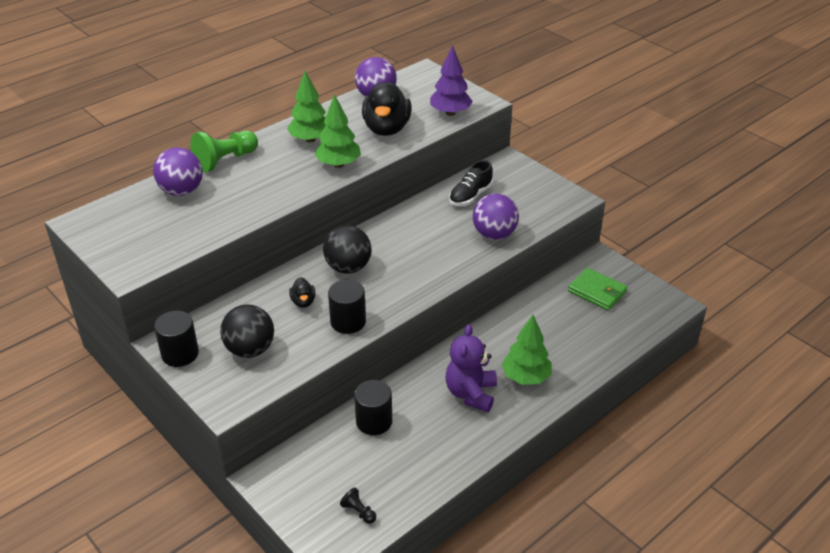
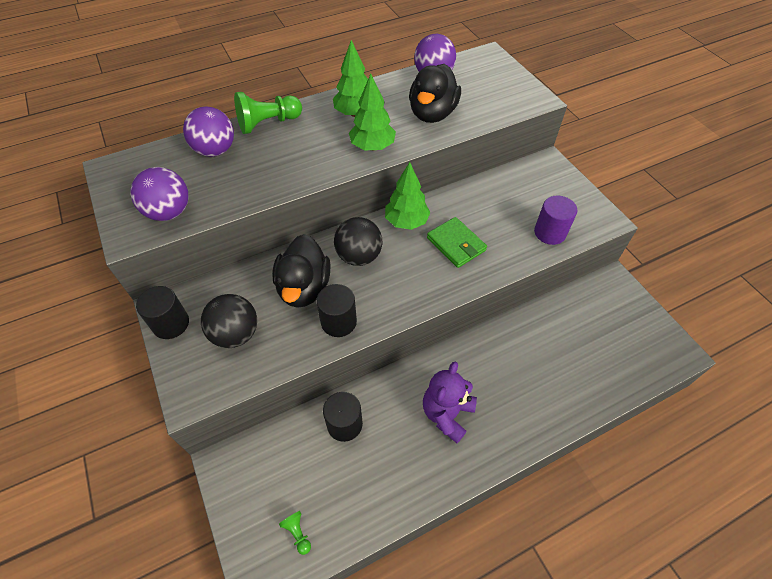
camera: 15 degrees right, 15 degrees up
(303, 302) = (304, 288): black duck -> black duck, size x2.17
(359, 511) = (297, 533): black pawn -> green pawn
(450, 113) = (501, 106): purple tree -> none
(470, 196) = (500, 196): black shoe -> none
(494, 234) = (513, 246): purple ball -> purple ball (169, 212)
(525, 218) = (550, 233): none -> purple cylinder
(525, 377) = (506, 407): green tree -> green tree (406, 221)
(597, 291) = (603, 319): green wallet -> green wallet (456, 244)

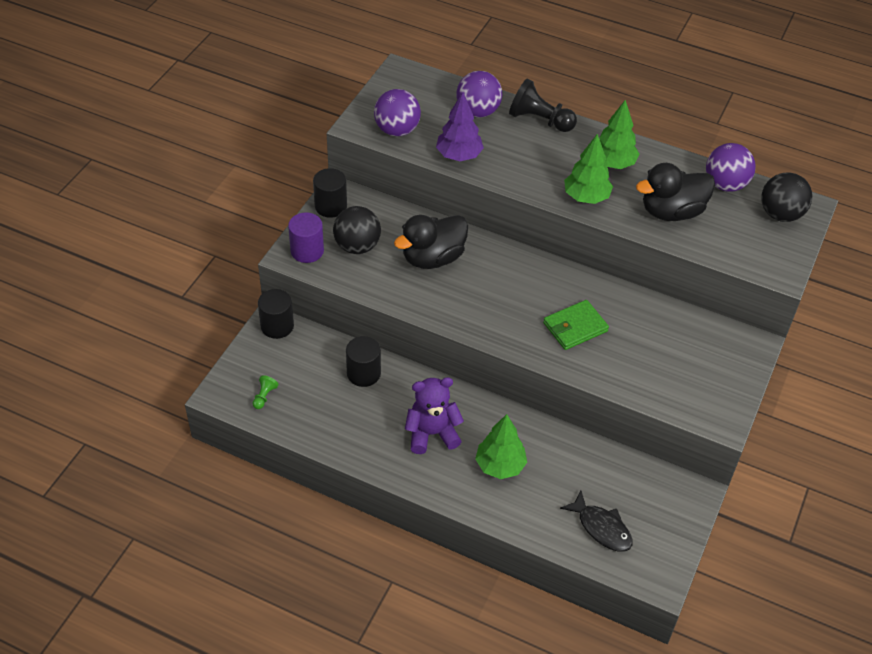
camera: 50 degrees right, 5 degrees down
(246, 191) = (459, 155): none -> purple tree
(268, 123) = (540, 120): green pawn -> black pawn
(338, 322) = (424, 297): black cylinder -> black cylinder (277, 326)
(359, 256) = (496, 272): black ball -> black ball (780, 214)
(406, 221) = (564, 281): green tree -> green tree (500, 465)
(456, 244) = (575, 327): green wallet -> green wallet turned 45 degrees clockwise
(550, 233) = (660, 386): purple cylinder -> purple cylinder (307, 251)
(613, 357) = (601, 528): none -> black fish

